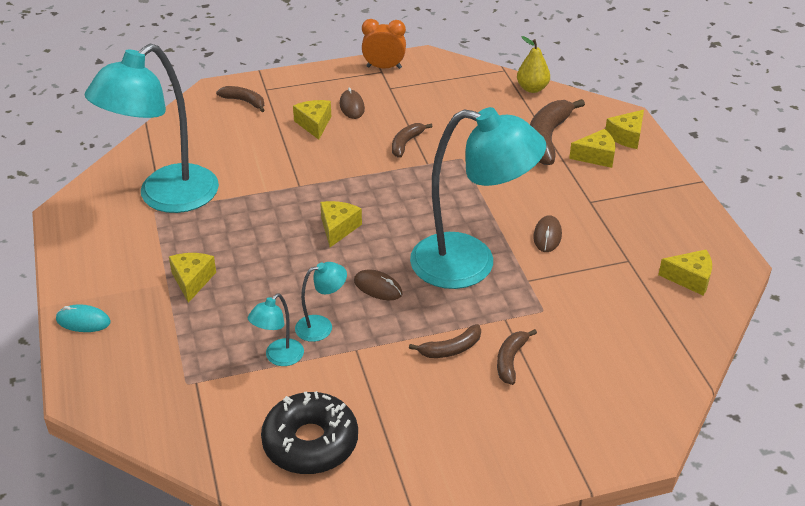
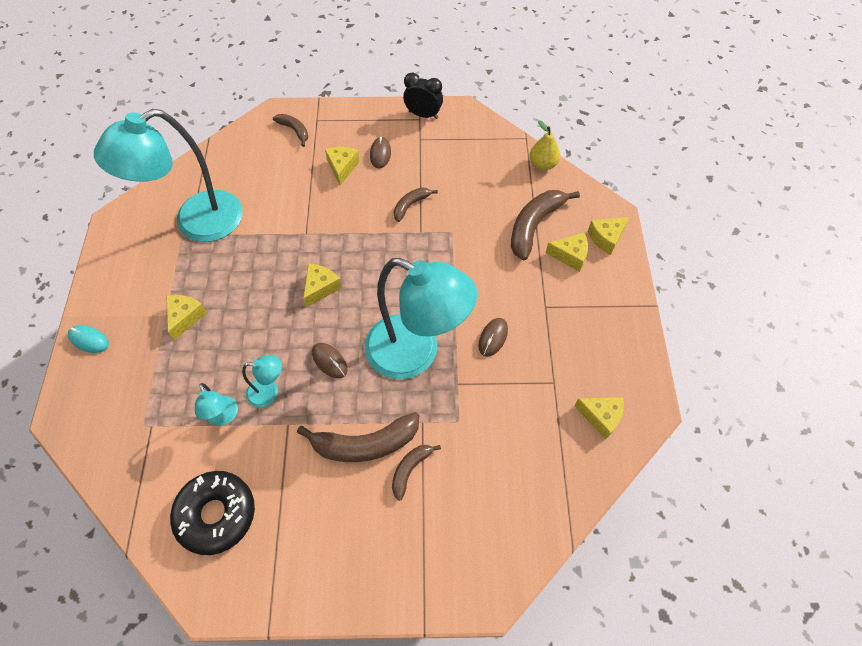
camera: 15 degrees right, 20 degrees up
(279, 358) = (223, 417): turquoise lamp -> turquoise lamp turned 75 degrees counterclockwise
(384, 67) = (423, 115): orange clock -> black clock
(451, 349) = (365, 444): brown banana -> brown banana, size x1.82

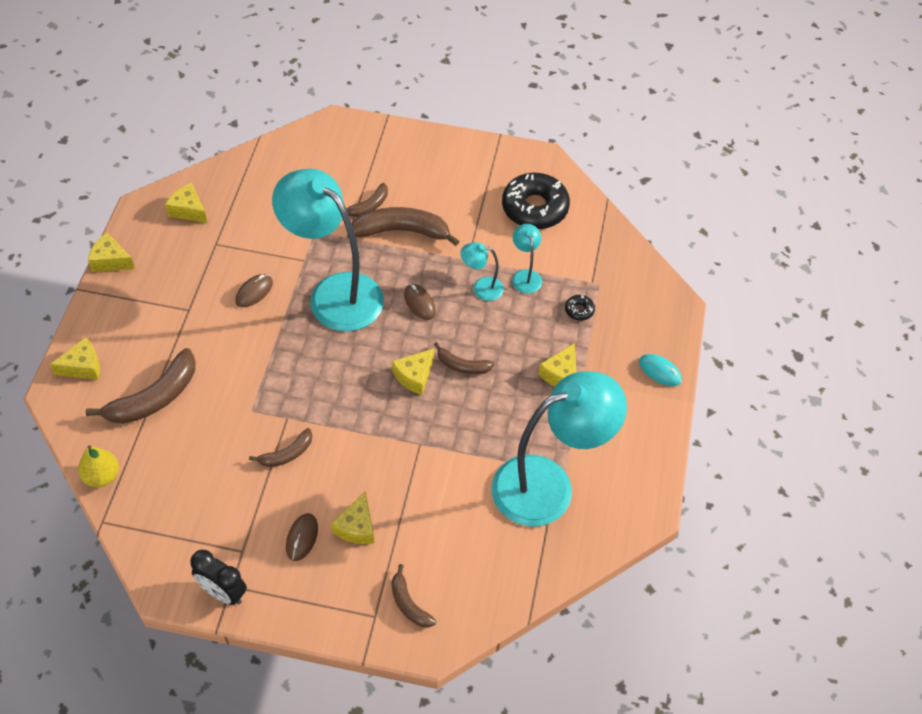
camera: 170 degrees left, 5 degrees down
(166, 388) = (579, 310): none -> black donut
(278, 306) = (462, 365): none -> brown banana
(570, 255) = (134, 356): yellow cheese -> yellow cheese (111, 260)

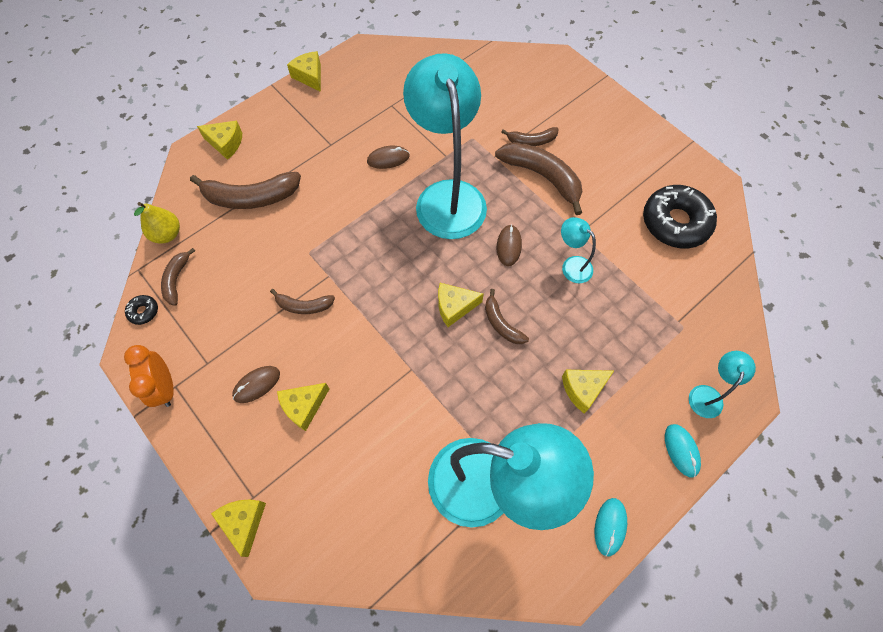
camera: 40 degrees right, 10 degrees up
(188, 210) = (393, 69): yellow cheese -> yellow cheese (244, 522)
(223, 592) = (165, 387): black clock -> orange clock
(408, 604) = (287, 508): brown banana -> brown banana (176, 280)
(525, 276) = (619, 278): turquoise lamp -> turquoise lamp (707, 394)
(579, 310) = (646, 340): black donut -> black donut (143, 311)
(650, 453) = (610, 526): none -> turquoise mouse

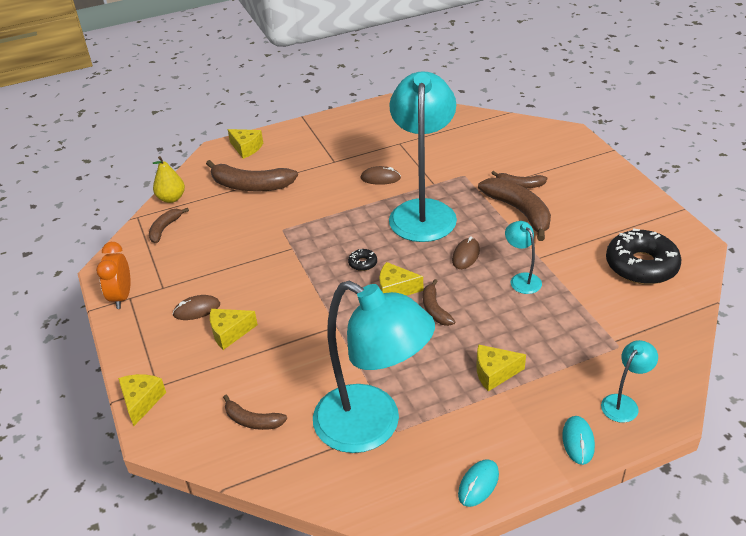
camera: 20 degrees right, 25 degrees down
(143, 311) = (128, 244): black donut -> black donut (362, 263)
(304, 306) = (261, 264): brown banana -> brown banana (252, 421)
(309, 76) = (336, 115): yellow cheese -> none

